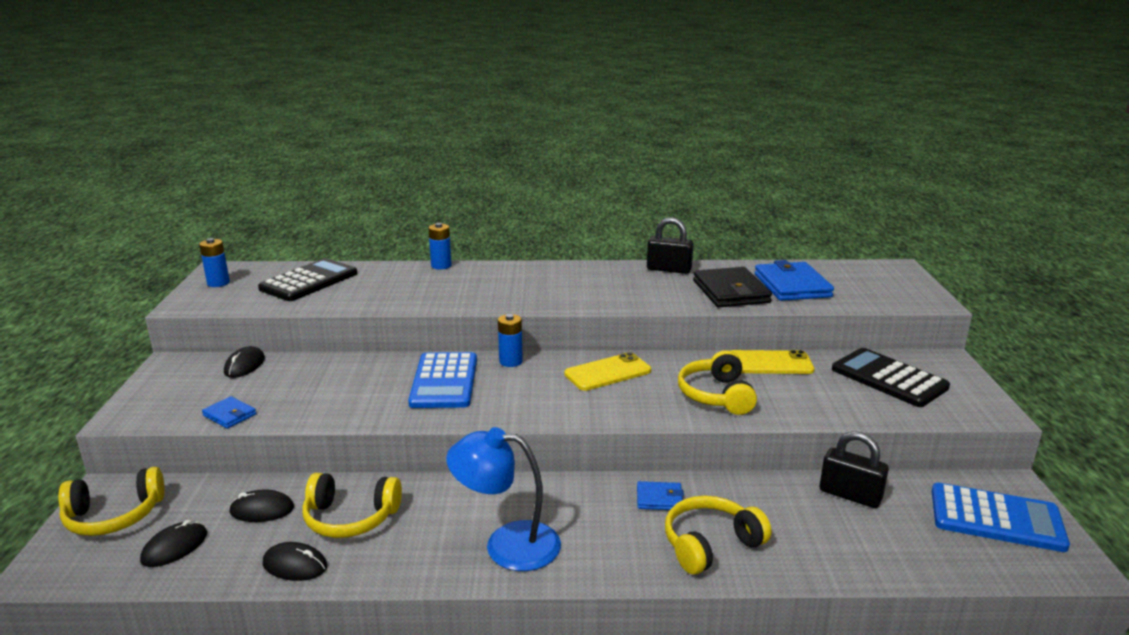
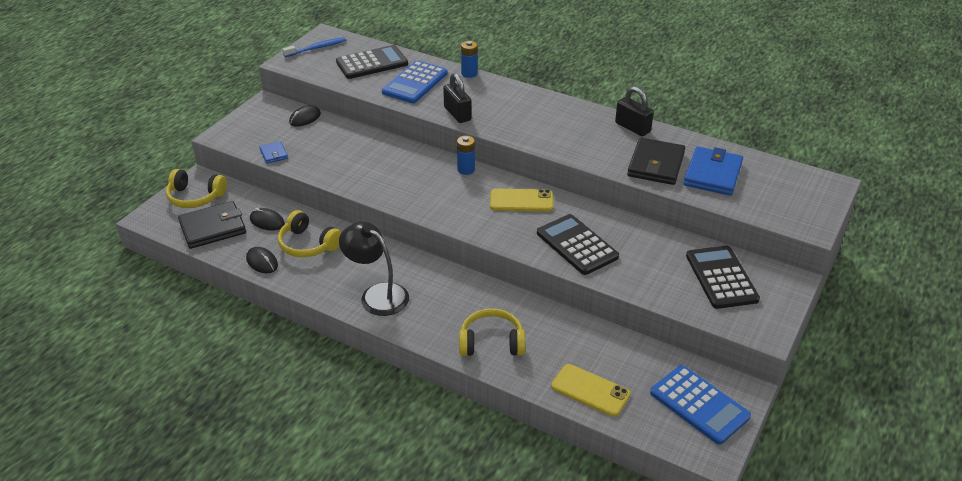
camera: 30 degrees right, 15 degrees up
(174, 547) = (213, 228): black mouse -> black wallet
(218, 283) = (316, 48): blue battery -> blue toothbrush
(444, 381) = (411, 171): blue calculator -> blue calculator (415, 83)
(507, 544) = (377, 294): blue lamp -> black lamp
(659, 498) = (490, 302): blue wallet -> none
(716, 395) = (576, 245): yellow headphones -> black calculator
(770, 363) = (645, 233): yellow phone -> yellow phone (590, 390)
(850, 495) = (617, 349): black padlock -> black padlock (457, 114)

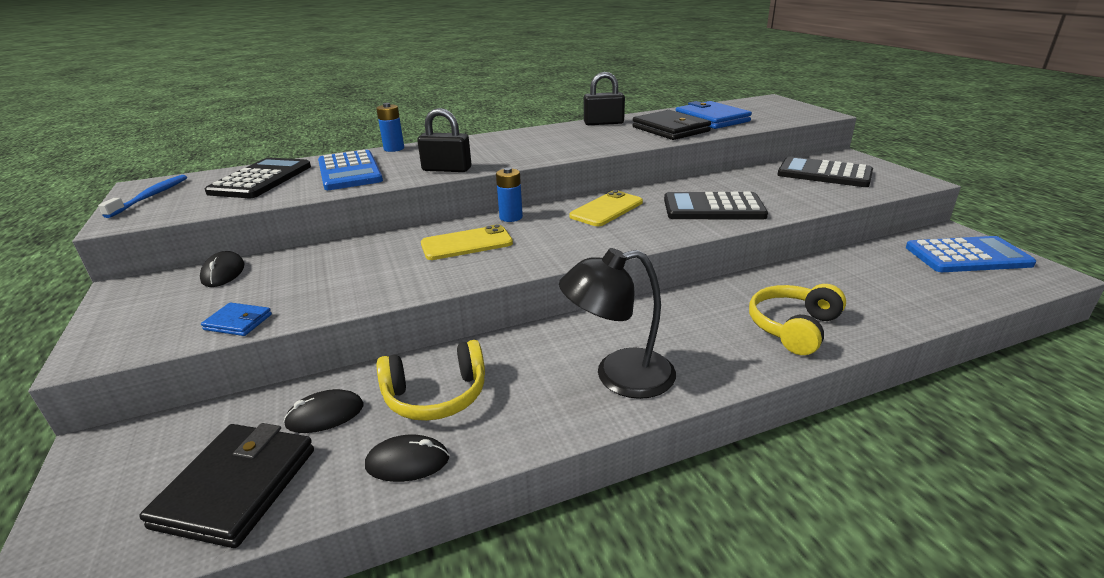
camera: 50 degrees left, 10 degrees down
(195, 197) = (126, 474): yellow headphones -> none
(590, 390) = (919, 299): yellow phone -> yellow phone (466, 243)

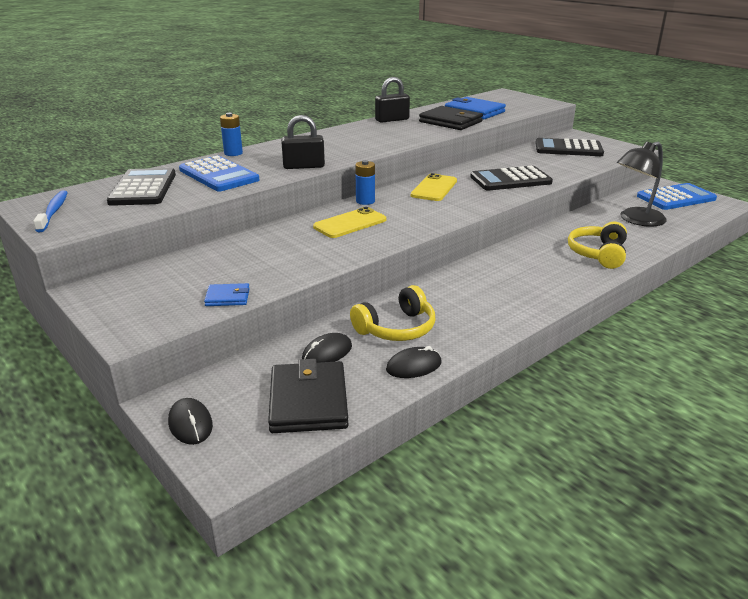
camera: 20 degrees left, 0 degrees up
(223, 273) = (165, 268): black mouse -> black mouse (190, 424)
(619, 376) = (510, 297): black lamp -> black lamp (636, 220)

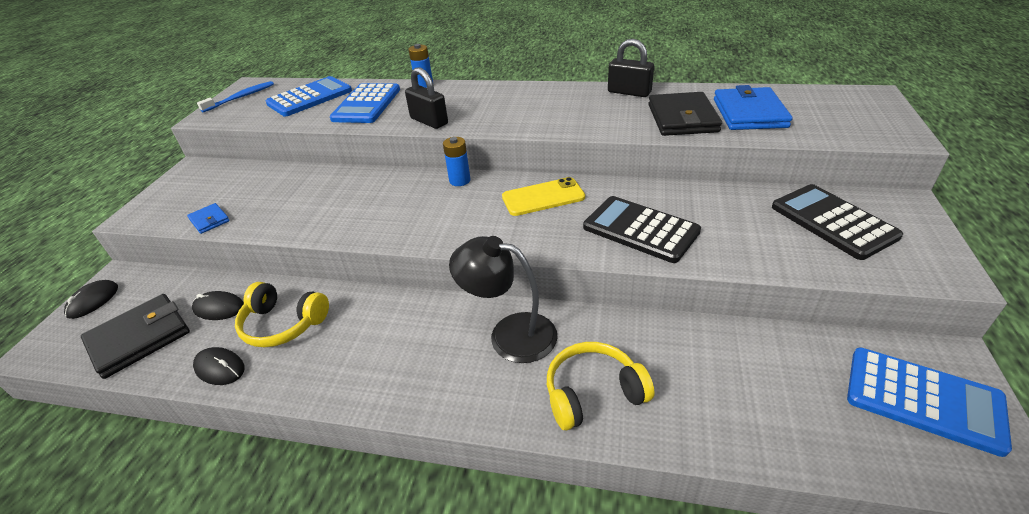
camera: 55 degrees right, 10 degrees up
(143, 188) = (310, 97): black calculator -> blue calculator
(350, 223) = (399, 199): yellow phone -> none
(636, 220) = (759, 386): black lamp -> black lamp (510, 334)

